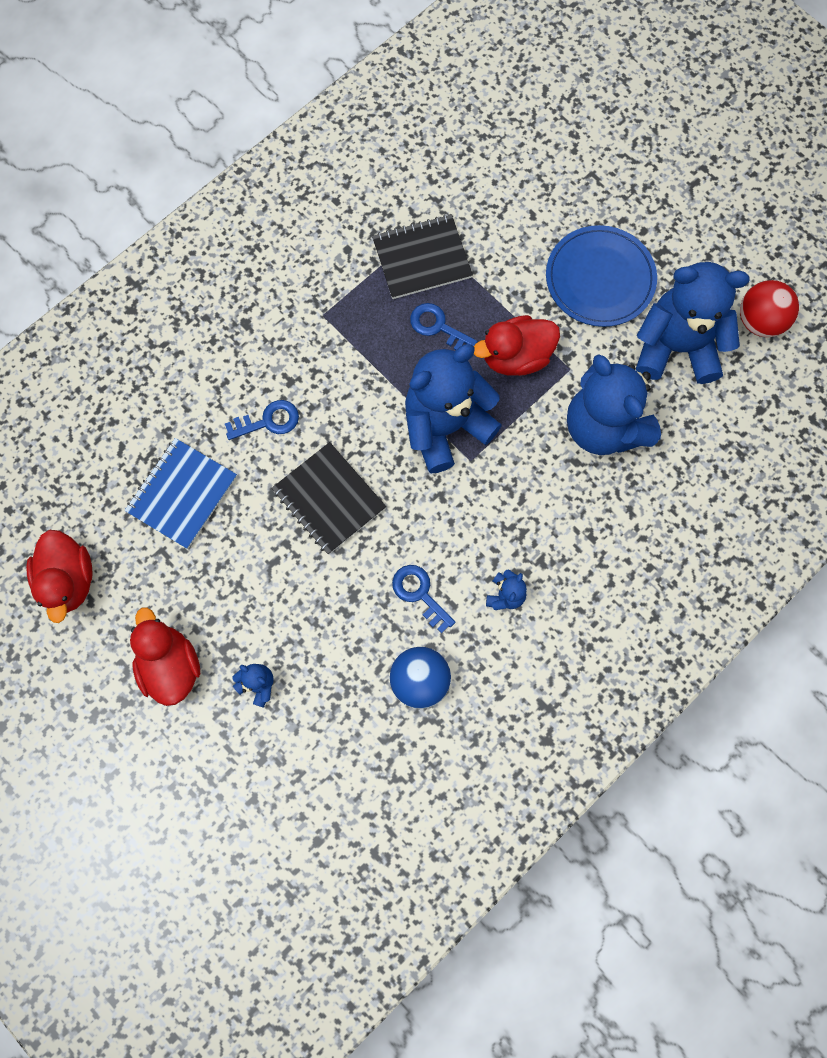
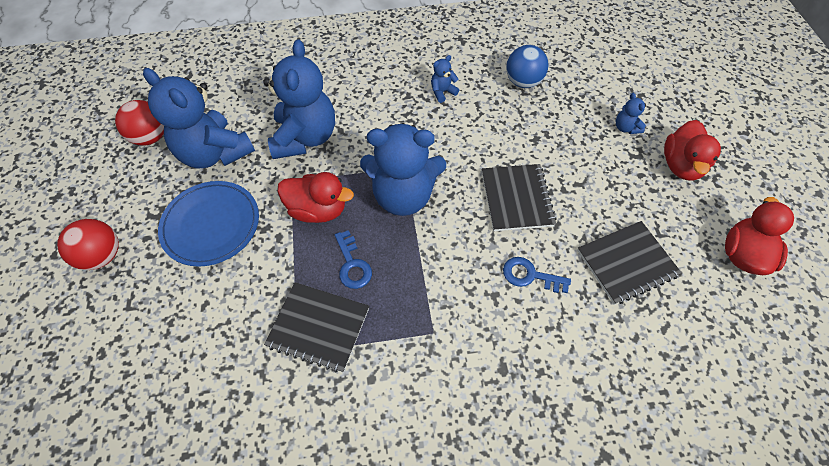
camera: 145 degrees left, 15 degrees down
(182, 494) = (626, 263): blue notebook -> black notebook
(419, 594) = (493, 118): blue key -> none
(662, 194) = (102, 256): none -> red ball

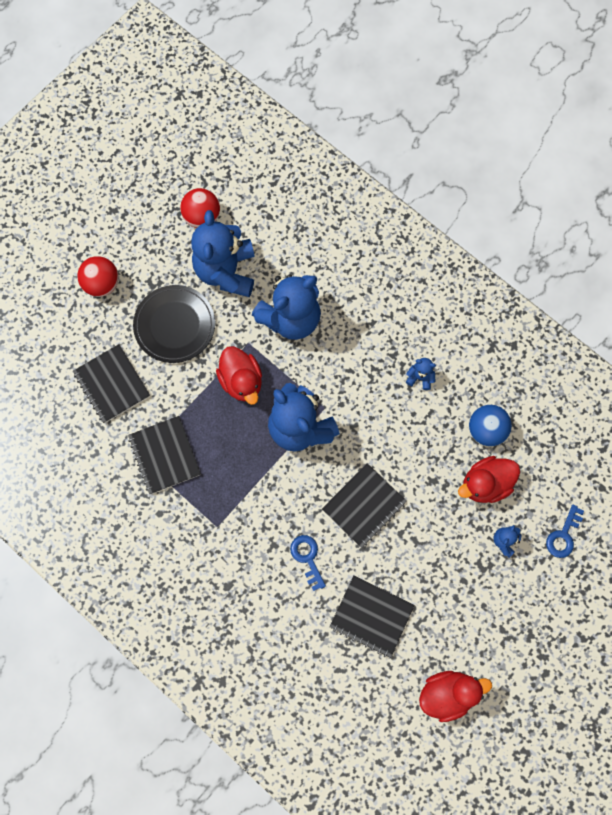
camera: 50 degrees right, 15 degrees up
(200, 322) = (112, 384): none -> black notebook
(211, 225) = (174, 325): blue plate -> black plate
(352, 264) = (221, 439): blue key -> blue key (563, 535)
(681, 165) = (500, 605): red duck -> red duck (485, 484)

